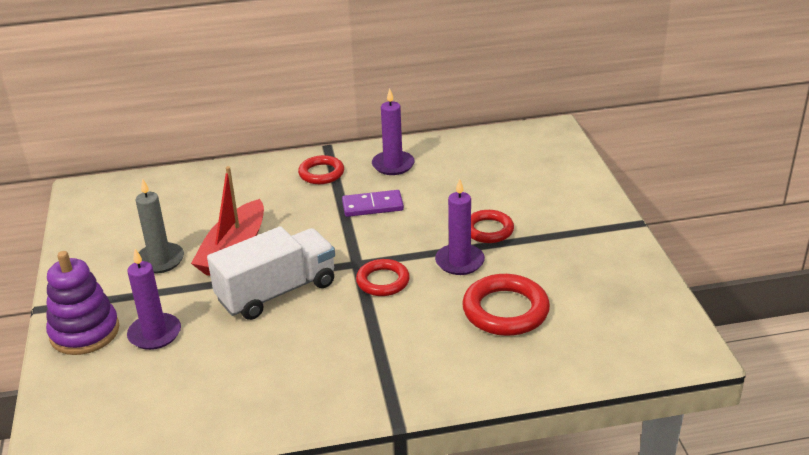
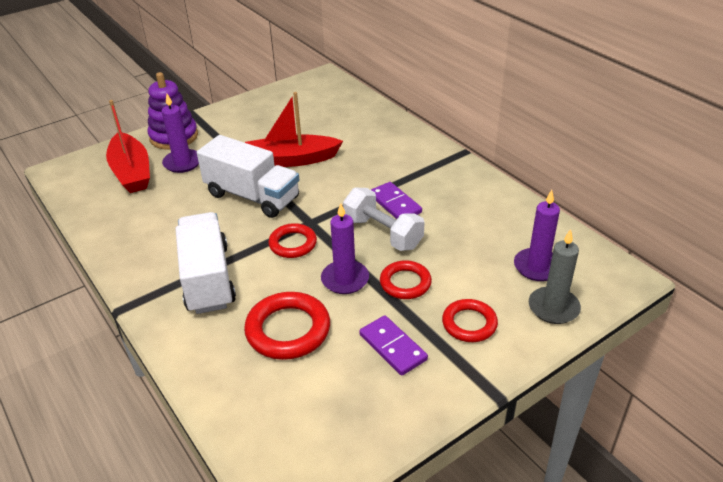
camera: 65 degrees right, 5 degrees up
(130, 381) = (131, 172): none -> red boat
(160, 260) = (263, 134): grey candle -> grey candle (553, 308)
(321, 173) = (422, 162): red ring -> red ring (469, 324)
(393, 165) = (466, 194): purple candle -> purple candle (537, 267)
(394, 349) = (208, 279): none -> white truck
(411, 224) = (383, 233): none -> white dumbbell
(562, 257) = (392, 347): none -> purple domino

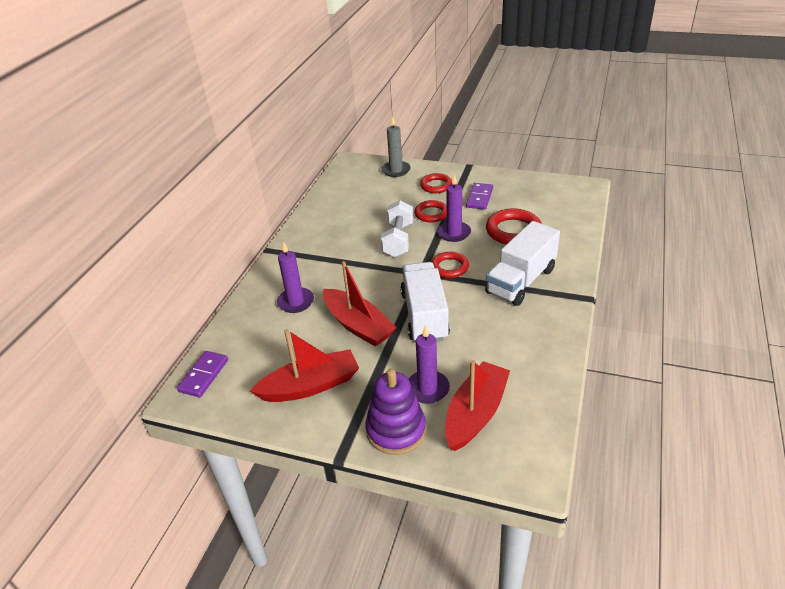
camera: 125 degrees left, 0 degrees up
(261, 120) = (310, 386): none -> red boat
(395, 204) = (363, 249): purple domino -> purple domino (203, 375)
(537, 267) = (369, 183): purple candle -> purple candle (296, 302)

